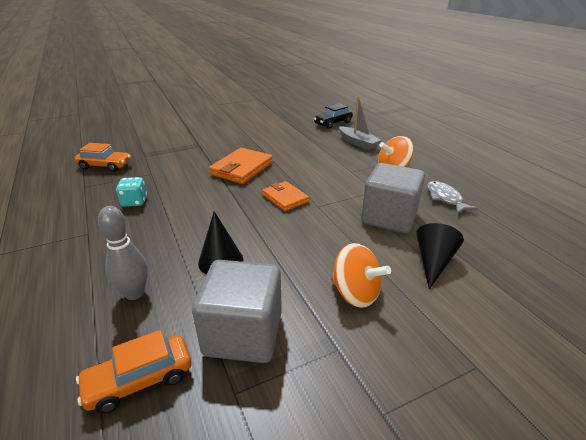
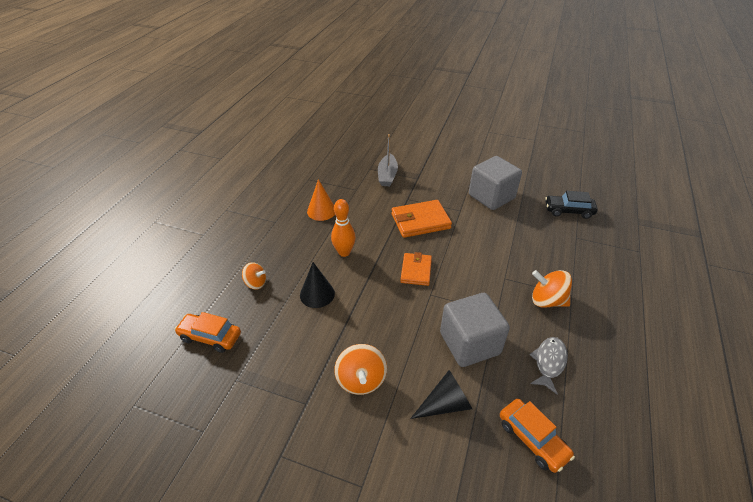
camera: 45 degrees right, 10 degrees up
(105, 166) = (337, 165): orange car -> orange car (532, 439)
(134, 202) = (321, 211): turquoise dice -> orange cone
(134, 293) = (256, 283): grey bowling pin -> orange spinning top
(203, 218) = (344, 252): none -> orange bowling pin
(243, 333) = (274, 351): grey cube -> grey cube (491, 197)
(358, 143) = (558, 250): grey boat -> grey boat (387, 175)

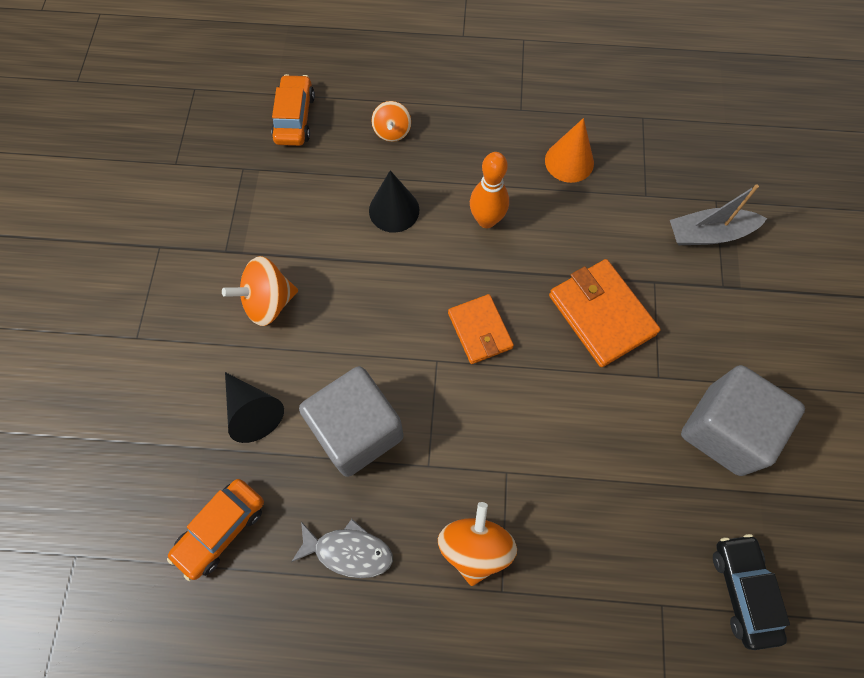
camera: 75 degrees right, 25 degrees up
(416, 271) = (480, 330): orange wallet -> orange wallet turned 75 degrees clockwise

